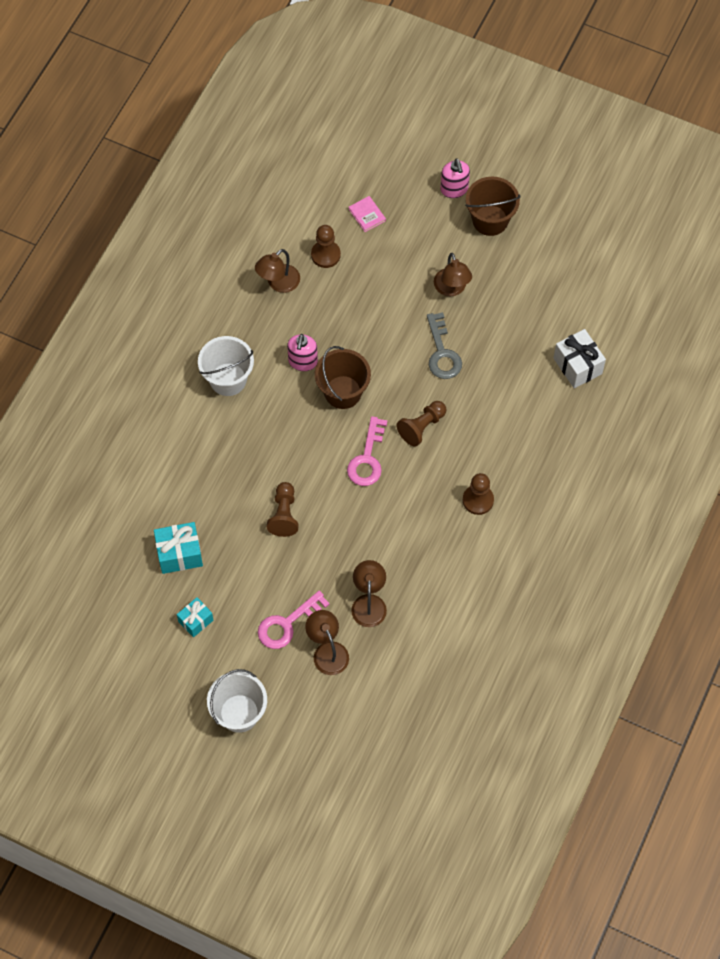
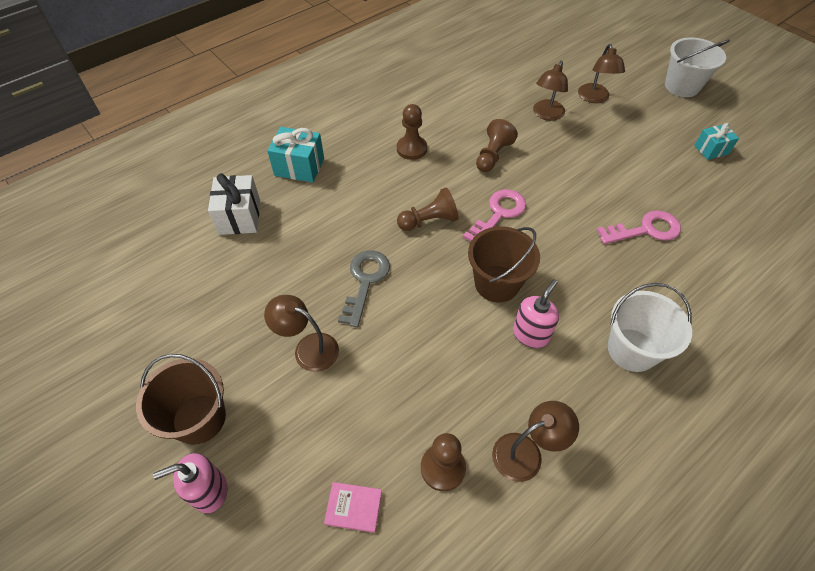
camera: 155 degrees left, 10 degrees down
(179, 554) = (721, 201): turquoise gift -> turquoise gift (299, 167)
(284, 515) = (603, 197): brown pawn -> brown pawn (492, 155)
(287, 624) = (625, 123): pink key -> pink key (646, 229)
(367, 215) = (353, 507): pink book -> pink book turned 75 degrees counterclockwise
(451, 289) = (308, 348): brown lamp -> brown lamp turned 75 degrees counterclockwise
(454, 189) = (209, 491): pink soap dispenser -> pink soap dispenser turned 120 degrees counterclockwise

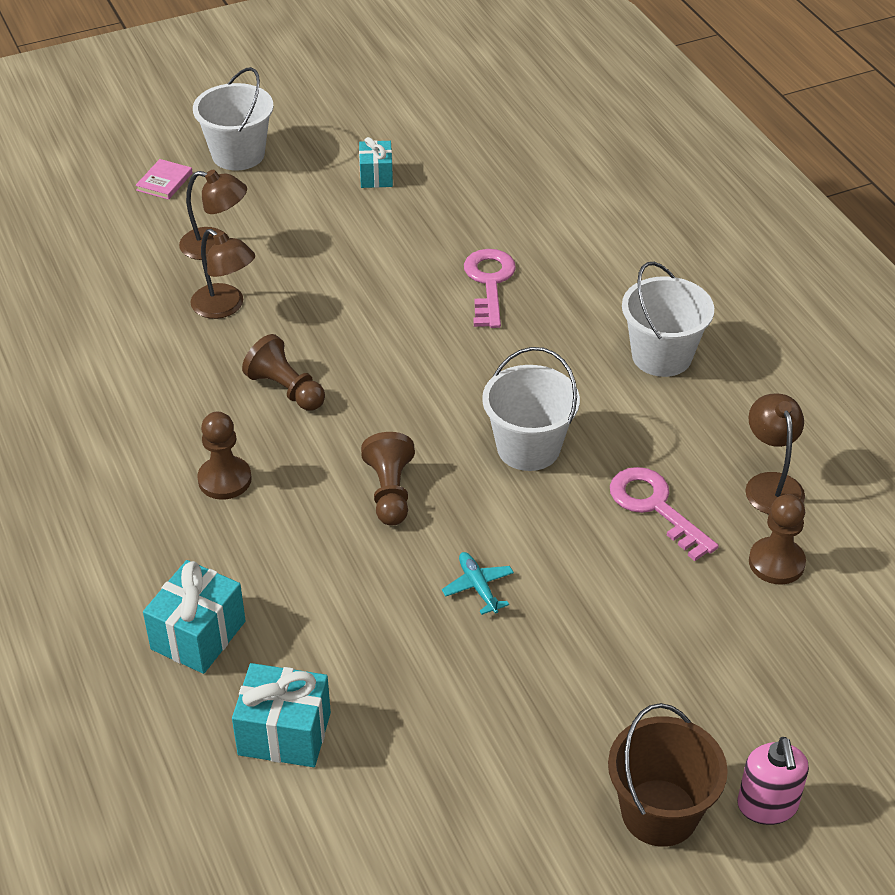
camera: 75 degrees left, 10 degrees down
(240, 217) = (284, 733): white gift -> turquoise gift
(308, 348) = (576, 671): brown lamp -> none
(353, 507) = (811, 656): pink book -> pink book (164, 182)
(365, 281) = (478, 587): grey key -> turquoise plane
(496, 283) = (528, 448): brown bucket -> white bucket
(498, 214) = (406, 413): pink key -> pink key (654, 507)
(530, 334) = (616, 437): pink soap dispenser -> none

